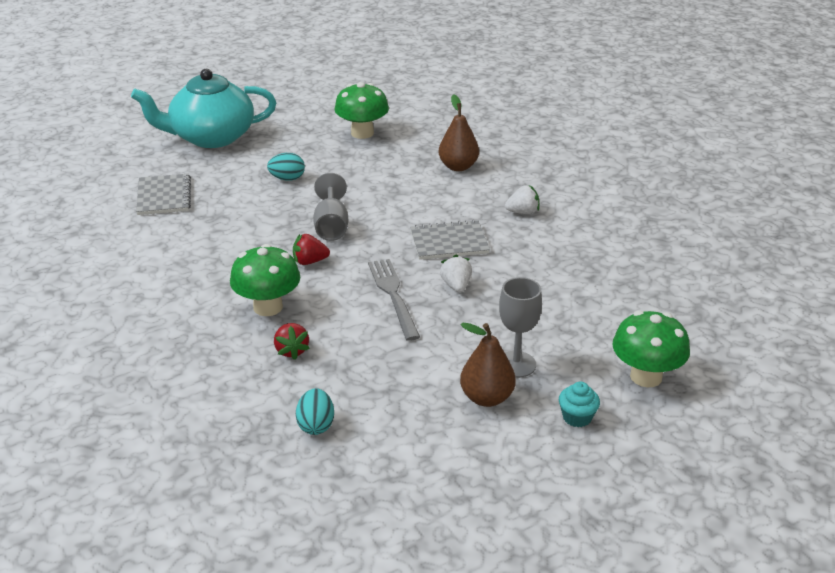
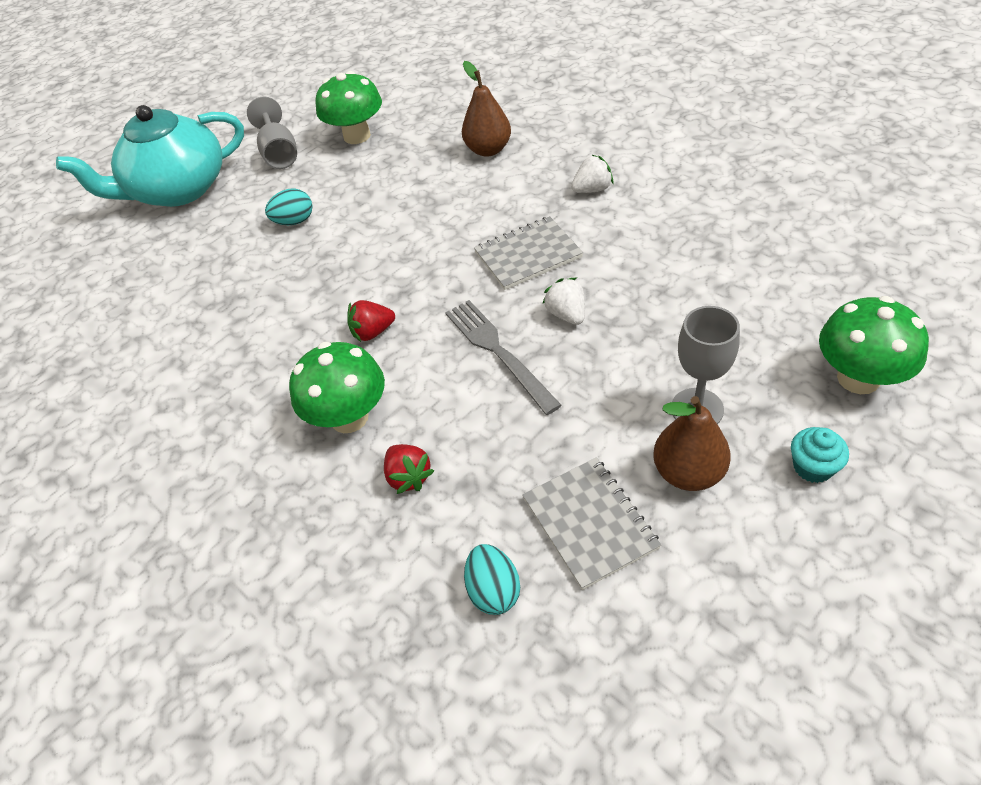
camera: 10 degrees left, 15 degrees up
(164, 196) = (150, 289): grey notebook -> grey notebook (589, 523)
(331, 226) = (377, 273): grey goblet -> grey goblet (279, 153)

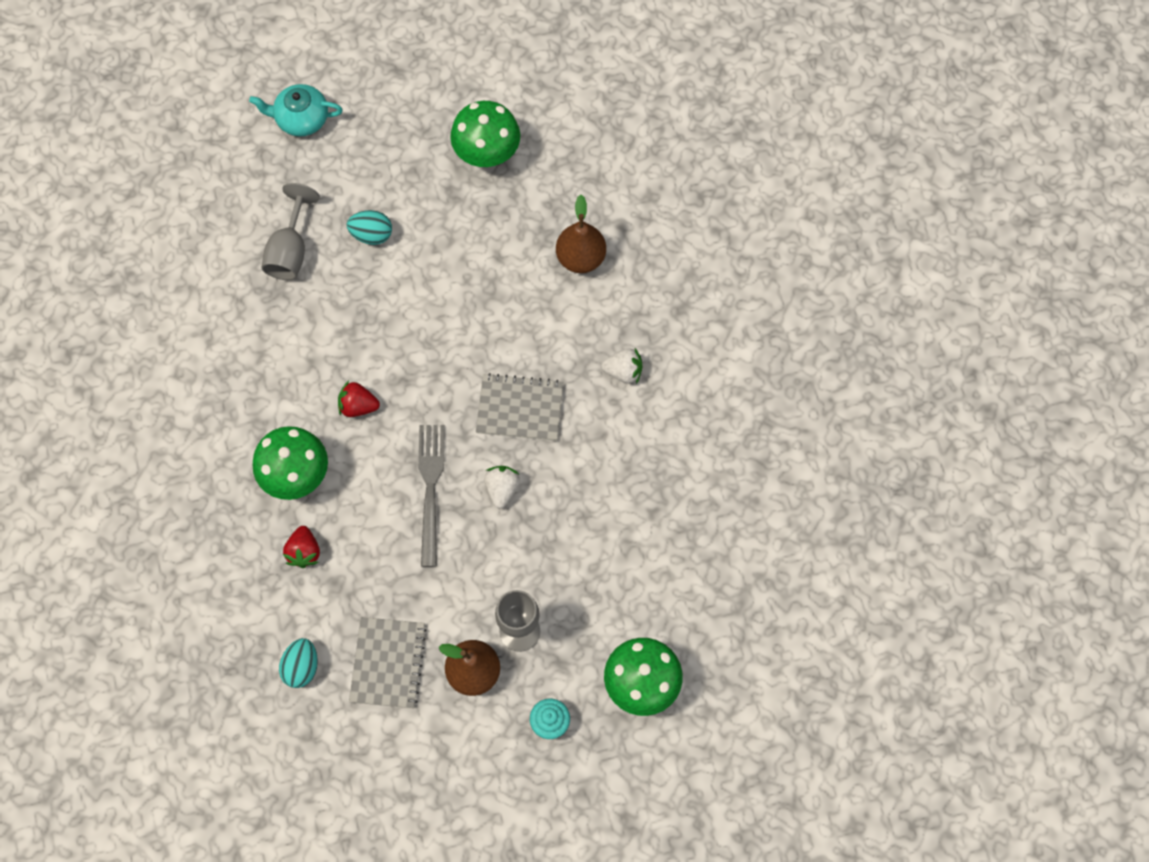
camera: 25 degrees right, 20 degrees up
(178, 190) = (301, 119): turquoise teapot -> turquoise teapot, size x0.52
(279, 153) = (409, 129): grey goblet -> grey goblet (290, 250)

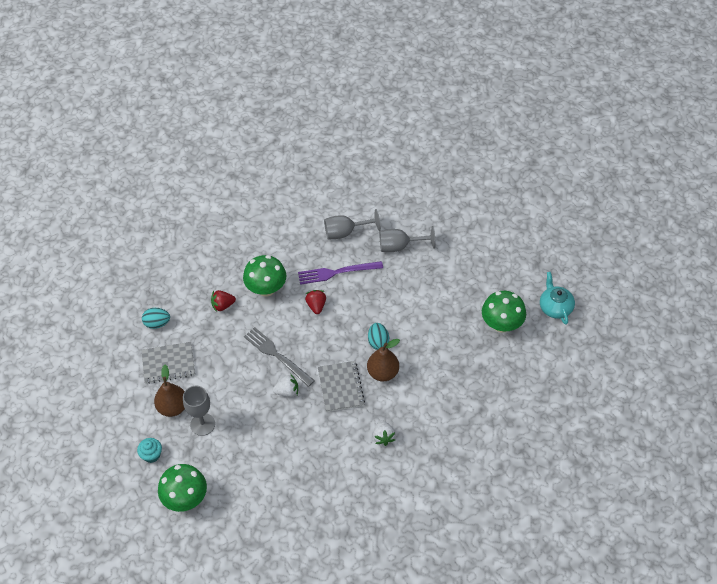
camera: 75 degrees right, 15 degrees down
(230, 324) = (345, 232): none -> grey goblet
(301, 119) = (484, 227): turquoise teapot -> turquoise teapot (555, 307)
(305, 358) = (337, 272): none -> purple fork
(372, 234) = (424, 282): turquoise egg -> turquoise egg (378, 342)
(430, 488) = (277, 355): grey fork -> grey fork turned 120 degrees counterclockwise
(580, 258) = (451, 393): brown pear -> brown pear (383, 373)

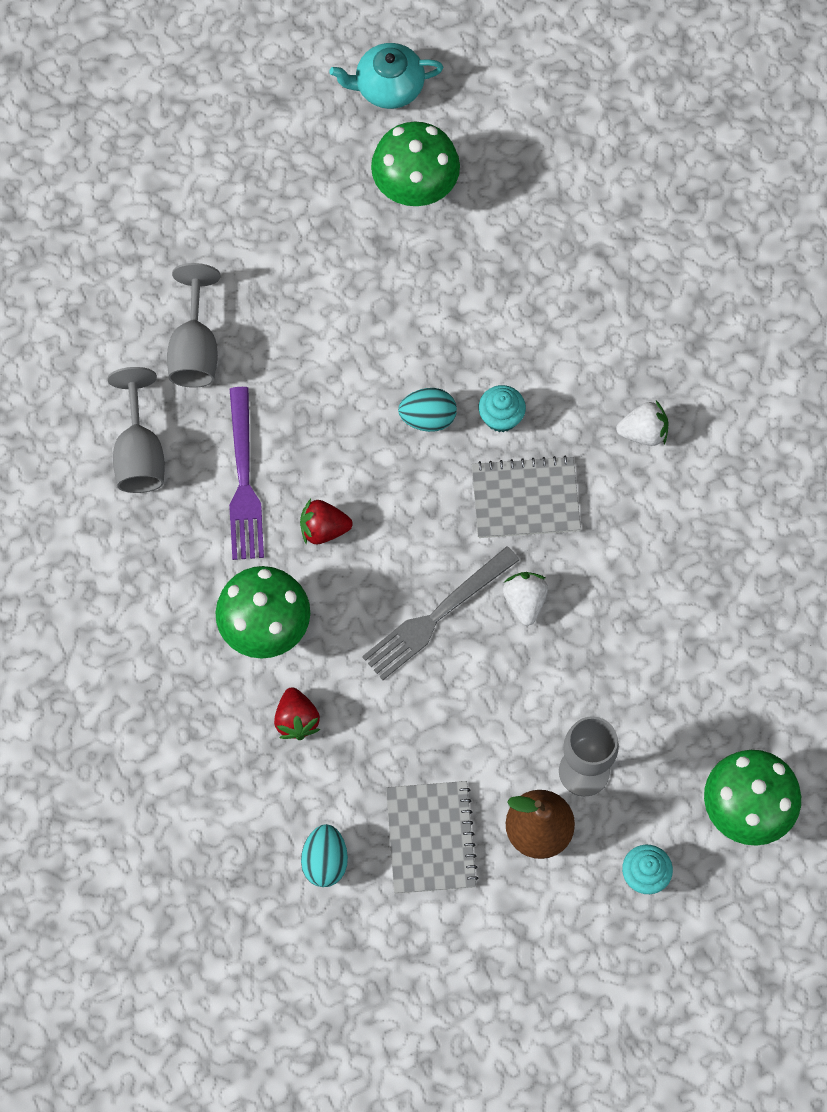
camera: 85 degrees left, 15 degrees up
(383, 373) = (501, 417): brown pear -> turquoise cupcake

